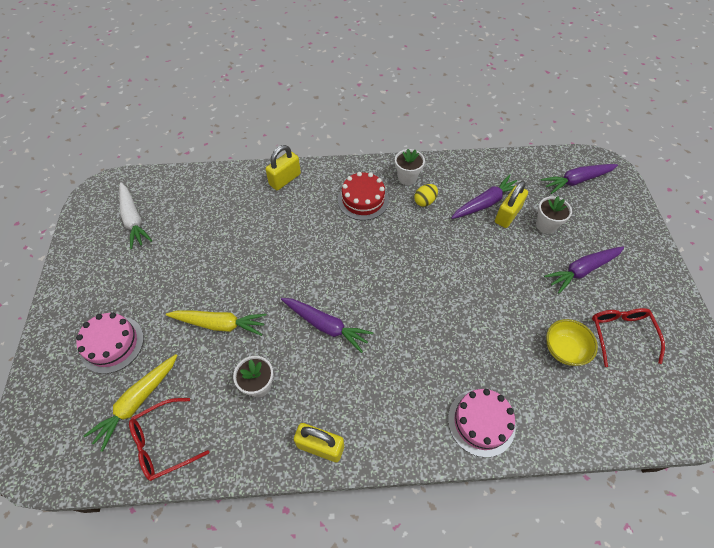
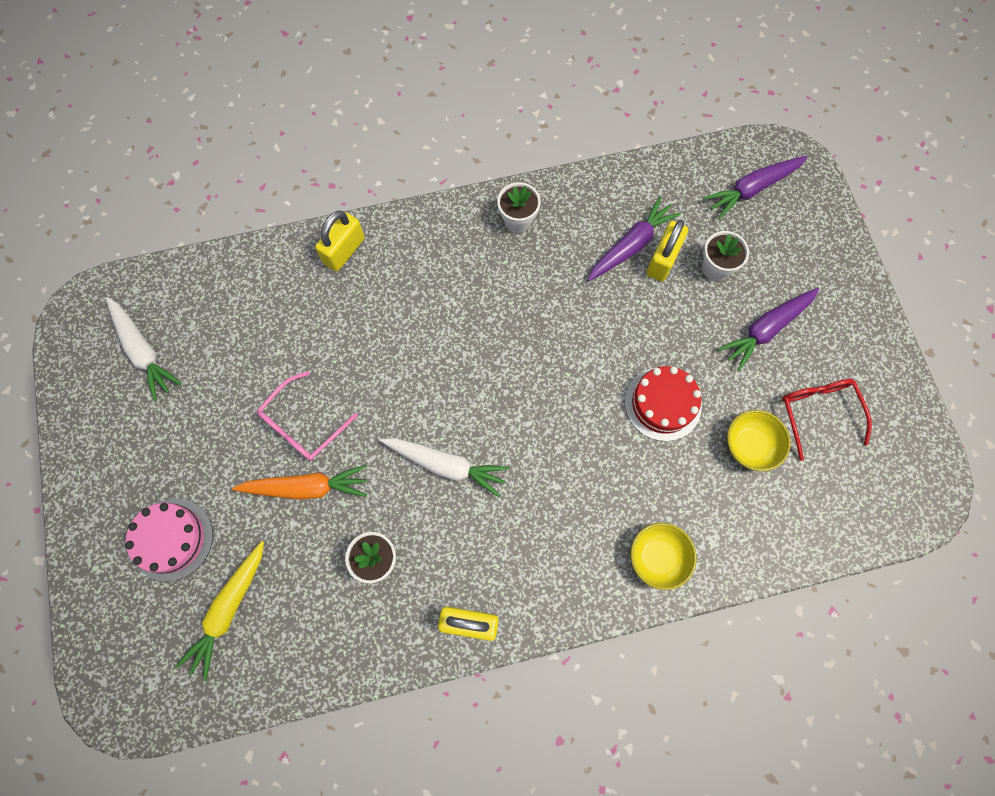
camera: 10 degrees left, 15 degrees up
(163, 443) = (277, 653): red glasses -> none
(220, 324) = (307, 487): yellow carrot -> orange carrot
(228, 281) = (303, 424): none -> pink glasses
(326, 326) = (446, 465): purple carrot -> white carrot
(363, 200) = (461, 267): red cake -> red cake (663, 403)
(425, 201) = (547, 256): yellow egg -> none
(481, 422) = (657, 557): pink cake -> yellow bowl

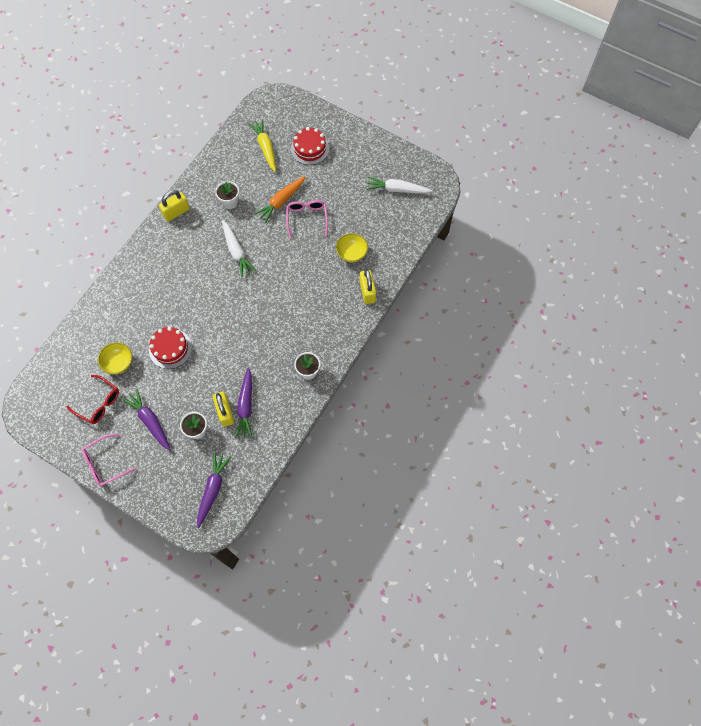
camera: 135 degrees right, 5 degrees down
(172, 539) = (310, 148): pink cake -> red cake
(446, 465) = (237, 251): white carrot -> white carrot turned 90 degrees counterclockwise
(657, 557) = (123, 290): yellow bowl -> yellow bowl (351, 254)
(766, 329) = (150, 421): purple carrot -> purple carrot turned 45 degrees counterclockwise
(864, 326) = (105, 463): none -> pink glasses

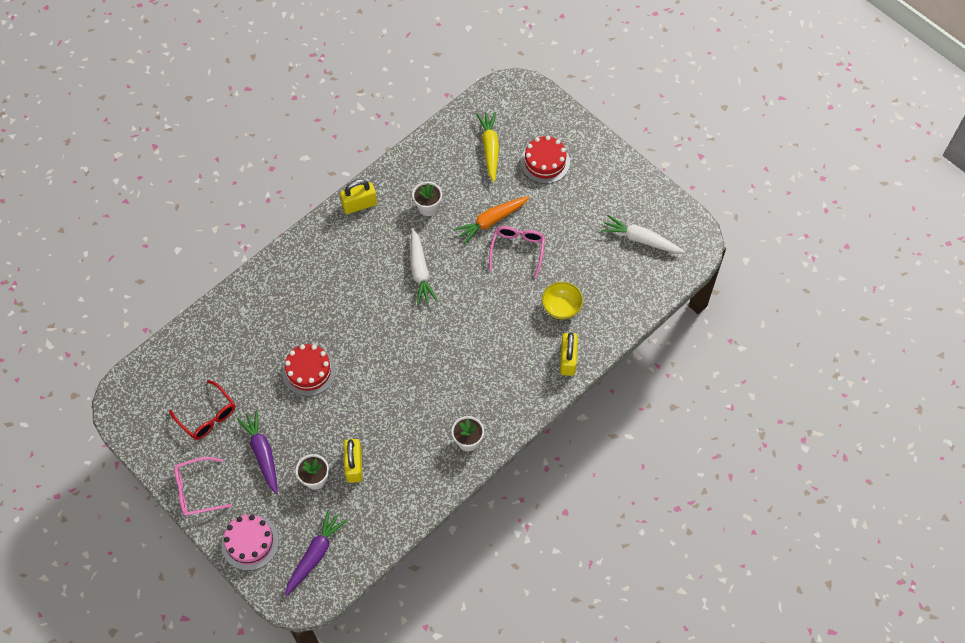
camera: 15 degrees right, 5 degrees down
(119, 363) = (243, 374): yellow bowl -> none
(158, 493) = (250, 542): none -> pink cake
(246, 406) = (381, 465): purple carrot -> none

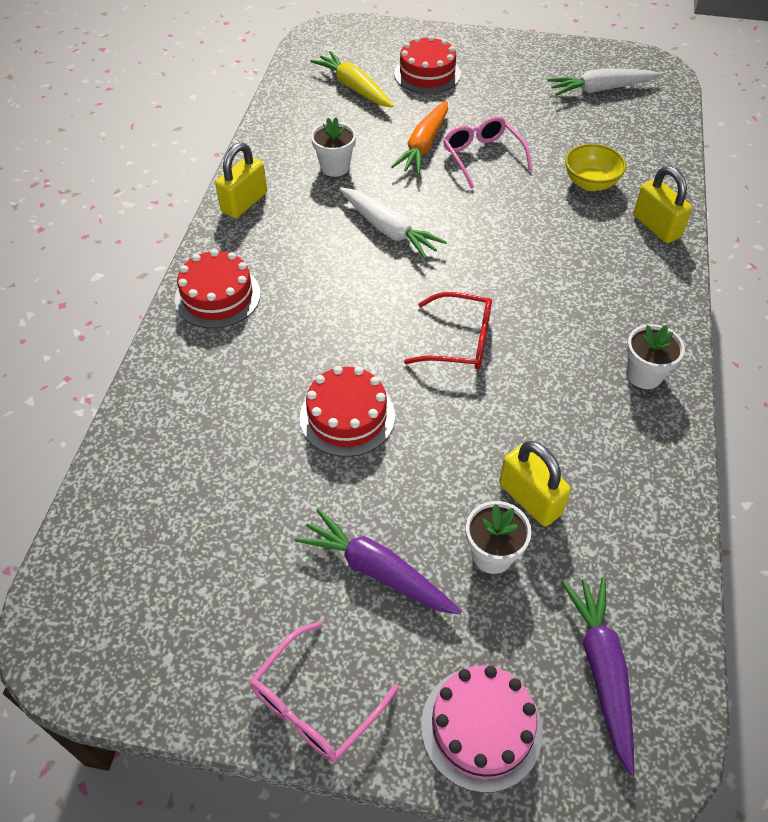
camera: 35 degrees left, 10 degrees down
(207, 416) = (239, 572): red glasses -> red glasses (459, 341)
(301, 261) = (217, 296): none -> red cake

